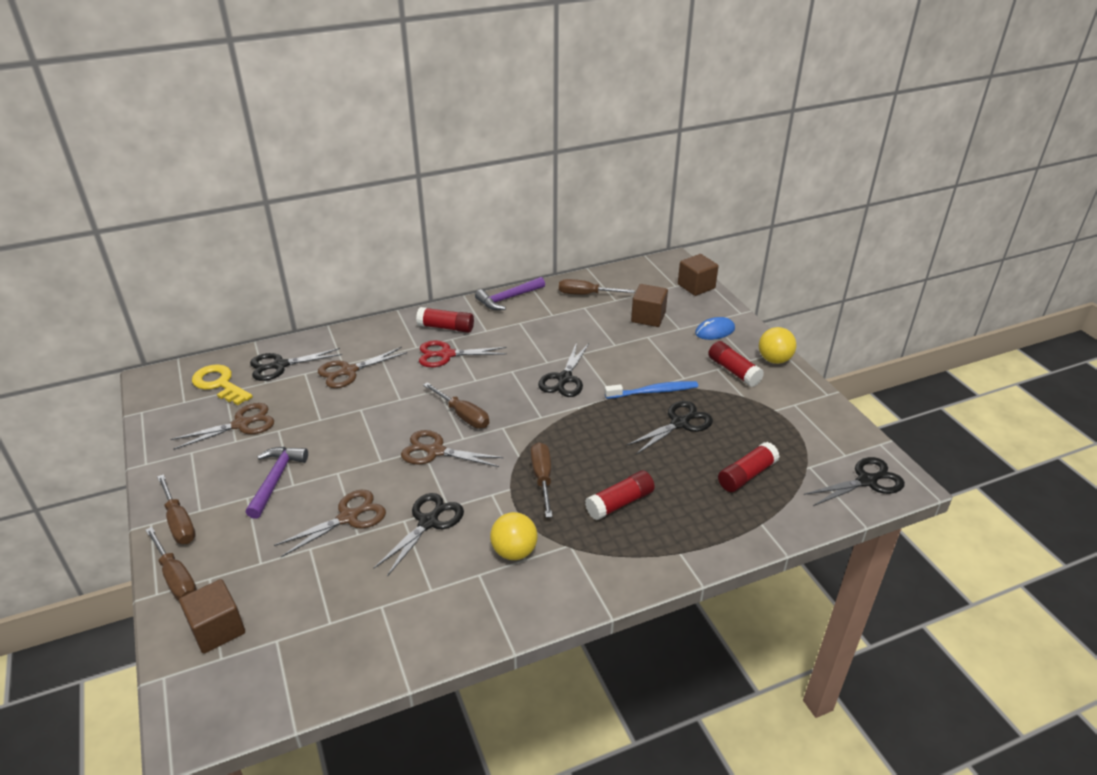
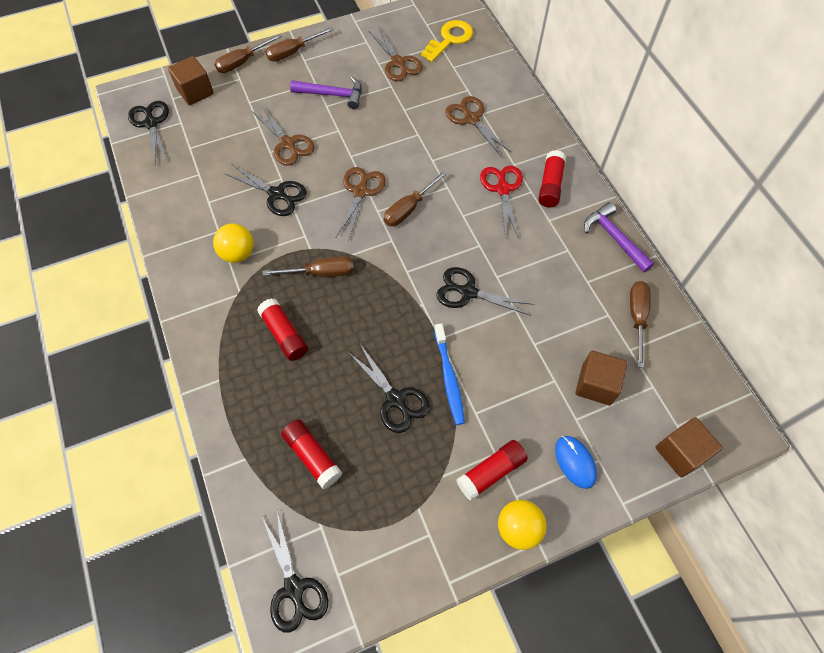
camera: 90 degrees right, 25 degrees up
(279, 365) = (477, 71): black scissors -> black scissors (151, 123)

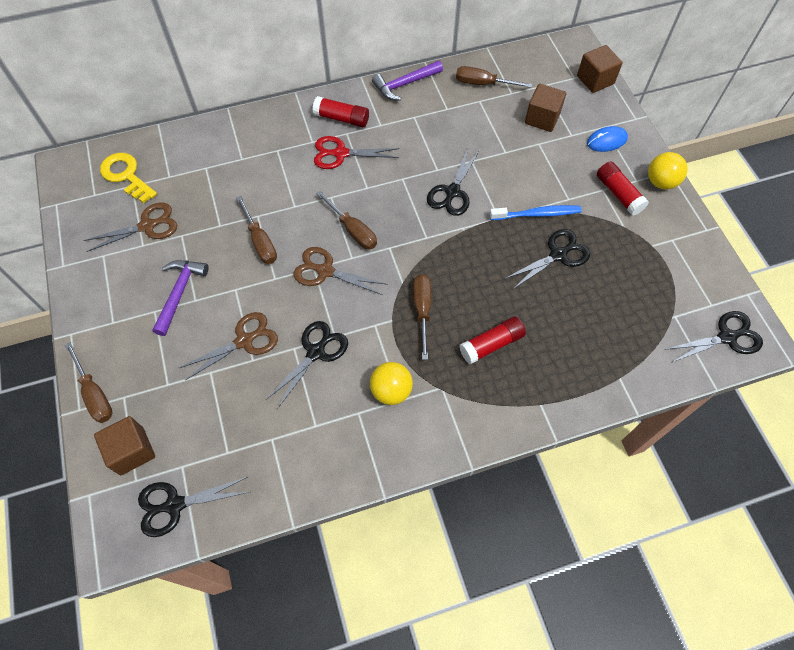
camera: 85 degrees left, 0 degrees up
(293, 52) = (95, 334): brown screwdriver -> brown screwdriver (260, 241)
(312, 456) = (613, 321): red glue stick -> none
(471, 119) = (247, 168): brown scissors -> none

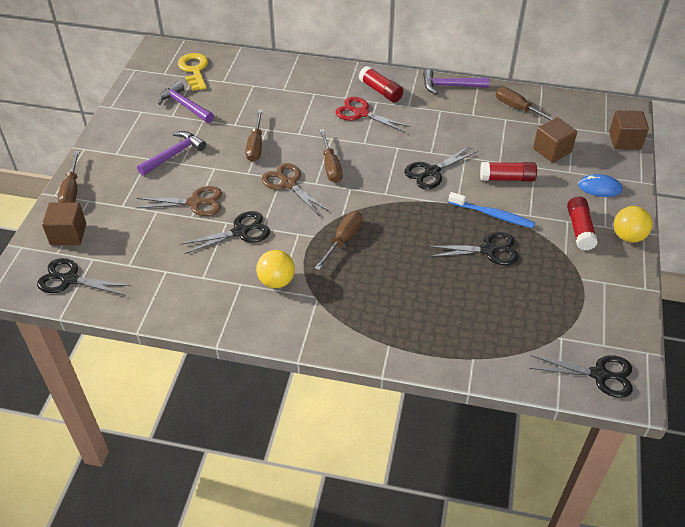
camera: 30 degrees right, 15 degrees down
(148, 226) = (185, 105): brown scissors -> purple hammer
(491, 344) = (381, 286): red glue stick -> red glue stick (507, 178)

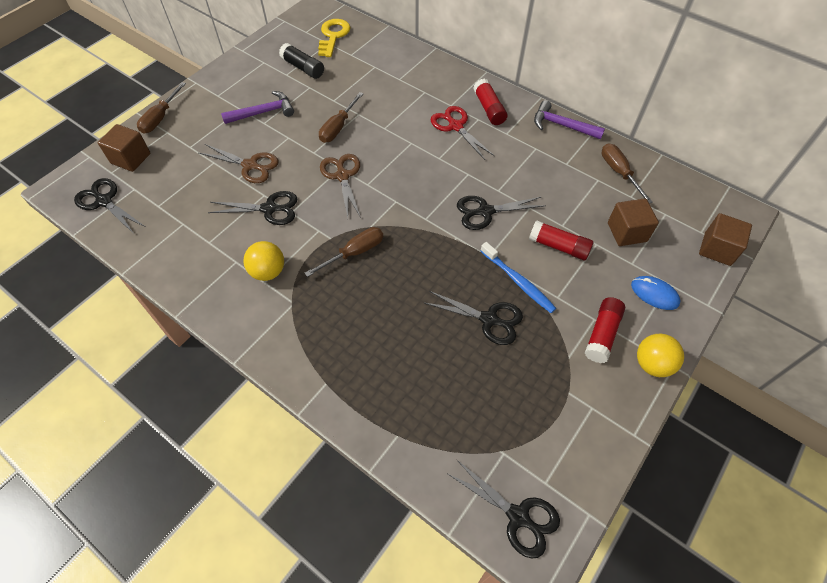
camera: 25 degrees right, 10 degrees up
(185, 105) = (303, 68): purple hammer -> black glue stick
(331, 166) = (392, 171): brown screwdriver -> none

